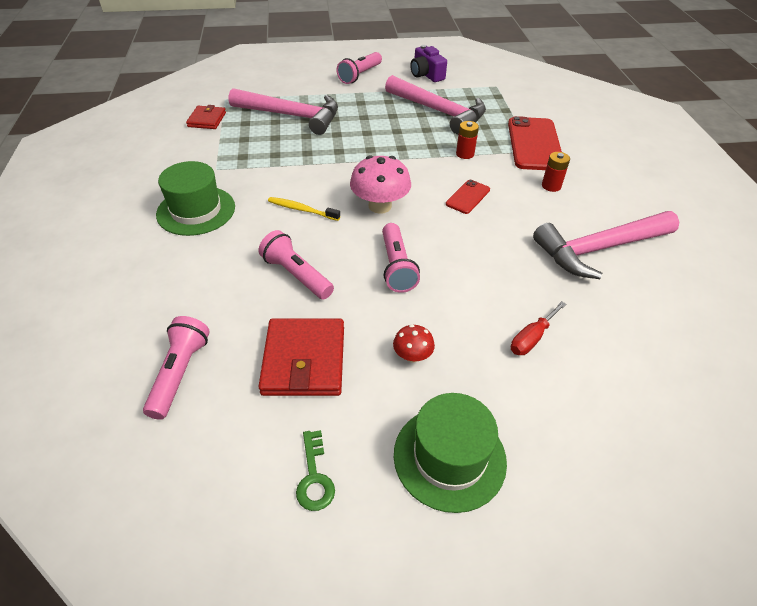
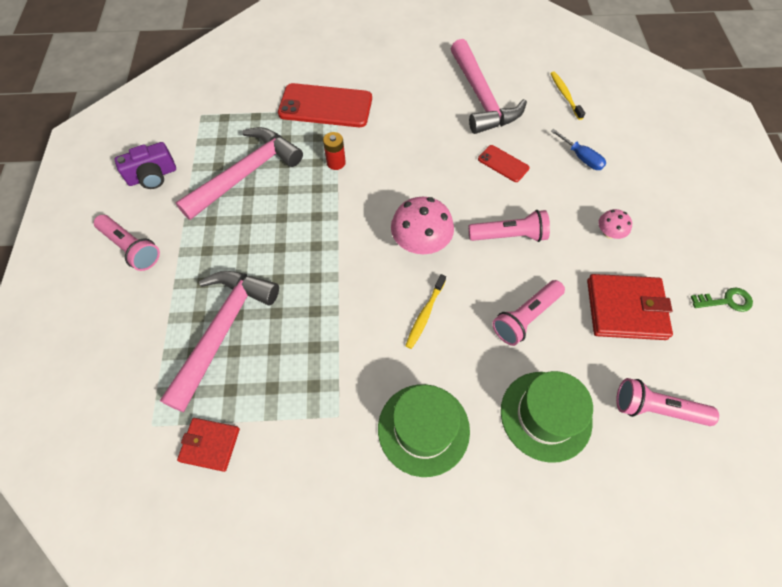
camera: 85 degrees left, 15 degrees up
(412, 356) = (609, 233): red mushroom -> pink mushroom
(449, 457) = (691, 220): green hat -> green hat (546, 415)
(468, 197) = (409, 170): red phone -> red phone (503, 163)
(531, 338) = (581, 158): red screwdriver -> blue screwdriver
(551, 186) = (395, 108): red battery -> none
(644, 330) = (565, 95): none -> yellow toothbrush

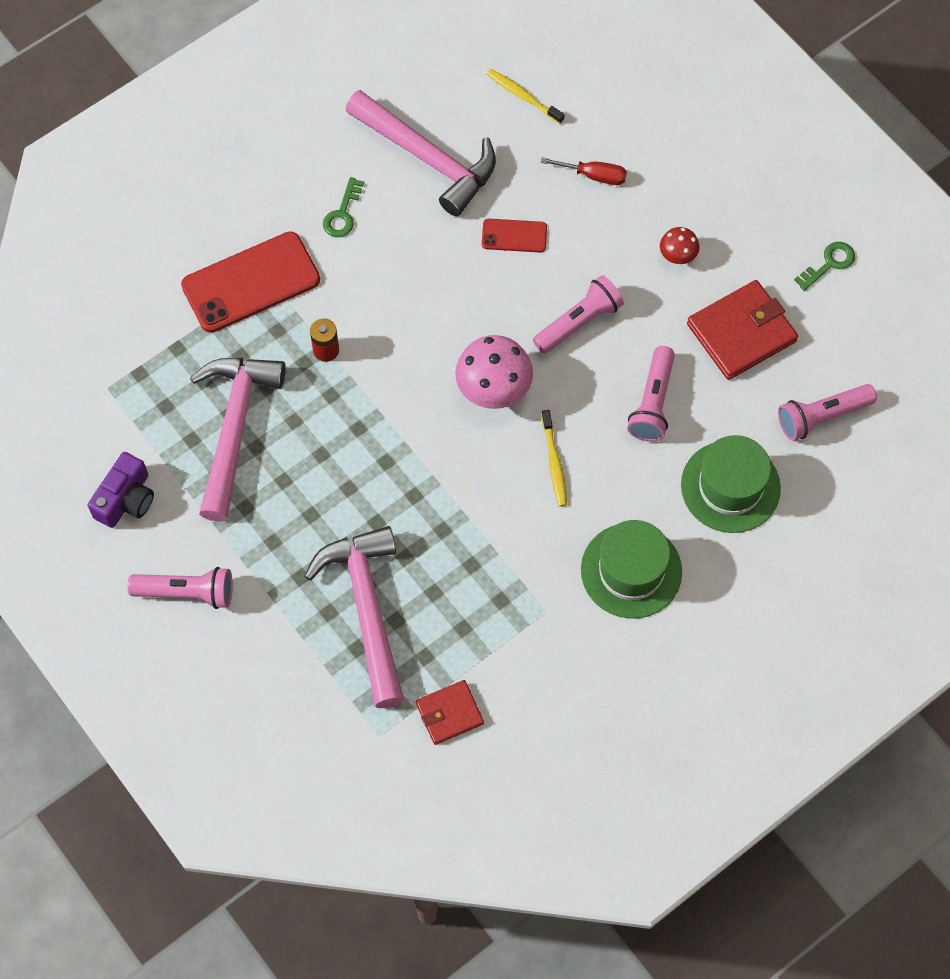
camera: 35 degrees left, 5 degrees up
(407, 99) = (342, 213): none -> green key
(581, 158) = (594, 176): blue screwdriver -> red screwdriver
(609, 233) = (677, 255): pink mushroom -> red mushroom

